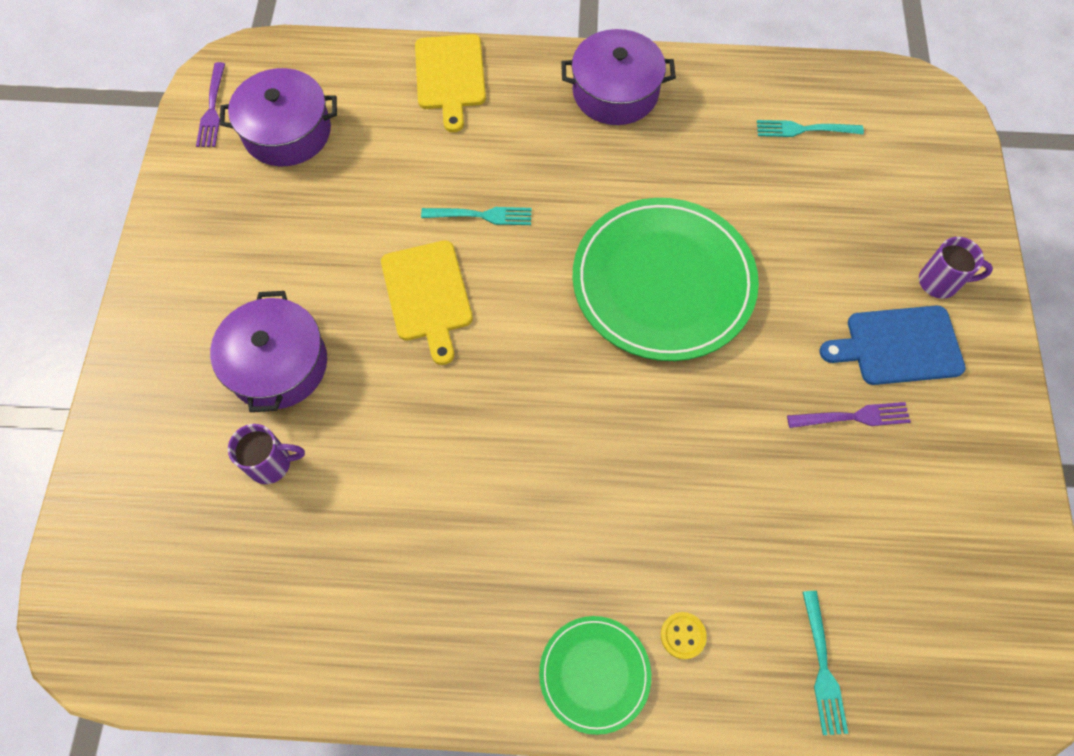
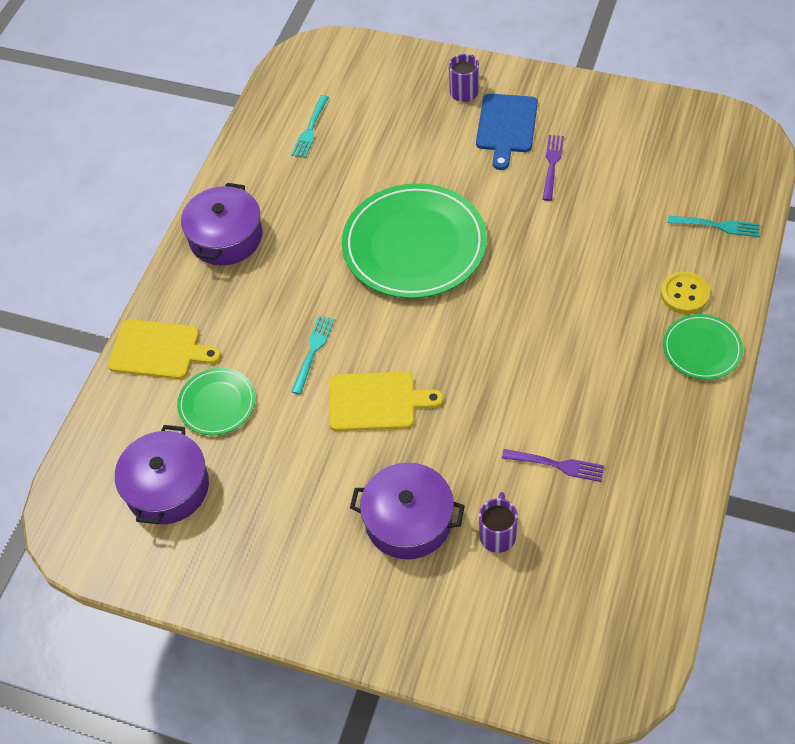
camera: 70 degrees left, 10 degrees down
(212, 108) = (113, 549): purple fork -> purple fork (557, 465)
(395, 145) = (217, 403): none -> green plate
(683, 635) = (684, 294): yellow button -> yellow button, size x1.53

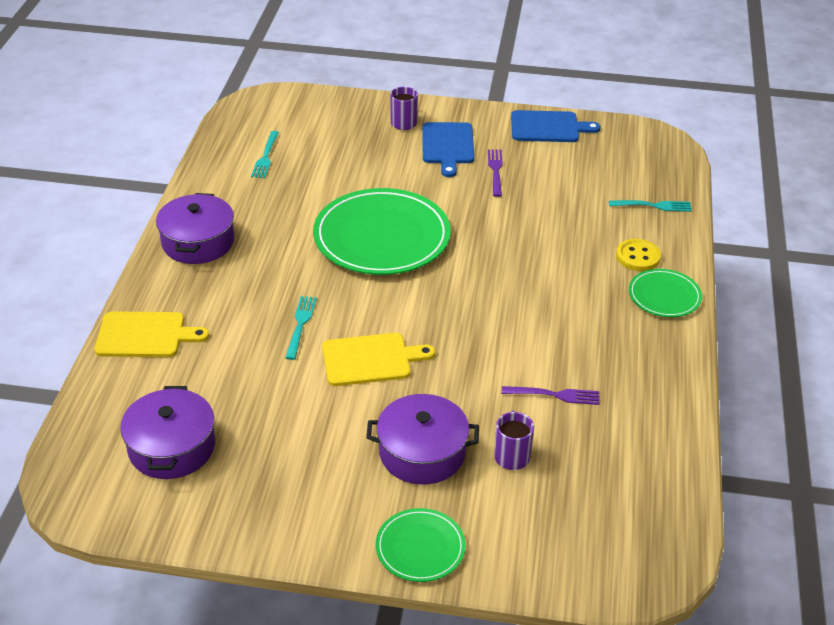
camera: 15 degrees left, 15 degrees down
(217, 403) = (212, 373): green plate -> green plate (420, 547)
(622, 107) = (548, 127): none -> blue cutting board

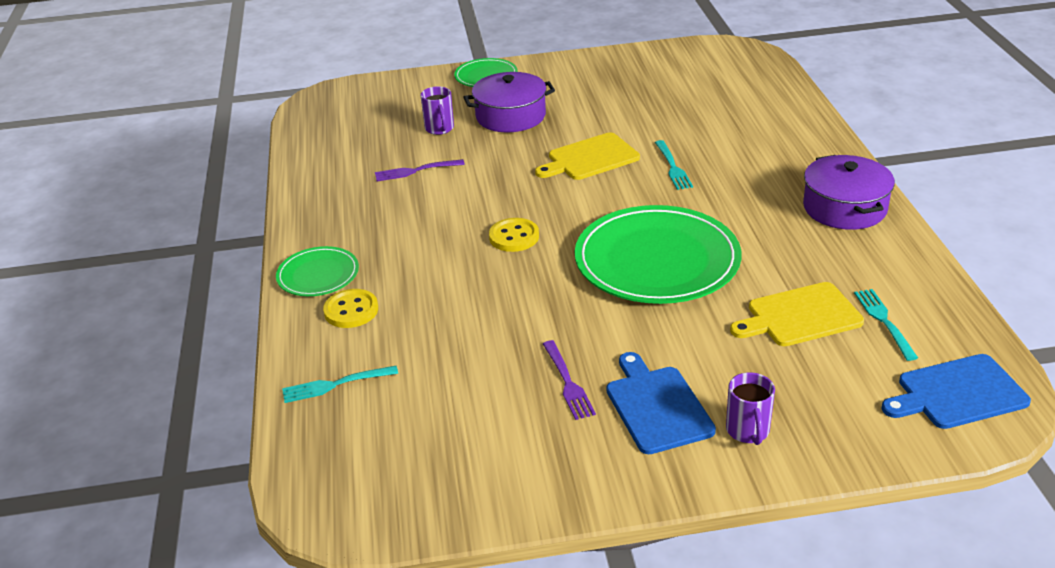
camera: 165 degrees right, 5 degrees down
(145, 335) = (799, 130): yellow cutting board -> yellow cutting board (800, 316)
(172, 447) = (698, 80): purple pot -> none
(485, 288) = (514, 237): none -> yellow button
(548, 127) = (520, 487): blue cutting board -> blue cutting board (957, 393)

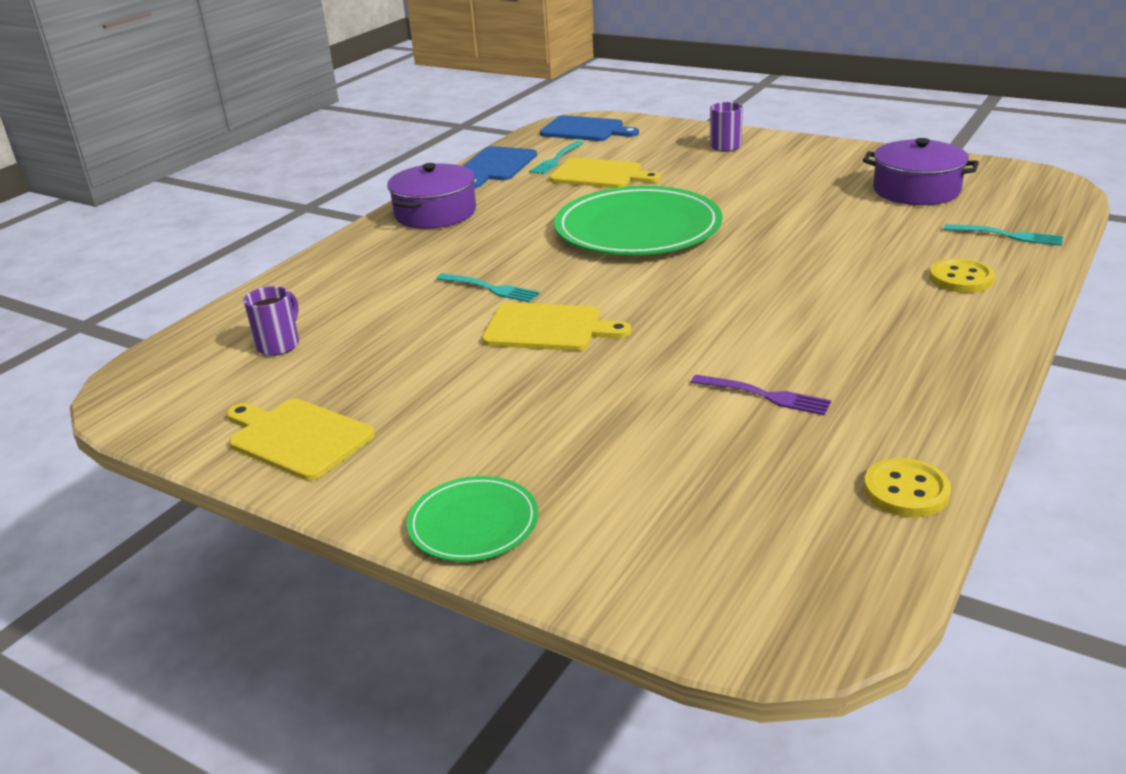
camera: 140 degrees left, 5 degrees down
(318, 275) = (981, 319): green plate -> none
(439, 129) = (665, 448): purple mug -> purple mug (279, 345)
(510, 116) = (547, 424): purple pot -> purple pot (916, 190)
(514, 237) = (734, 284): yellow button -> yellow button (906, 491)
(567, 382) = (811, 189): purple fork -> none
(618, 68) = (297, 437): none -> yellow cutting board
(657, 406) = (765, 166): blue cutting board -> blue cutting board (495, 166)
(673, 167) = (490, 288): turquoise fork -> turquoise fork turned 90 degrees clockwise

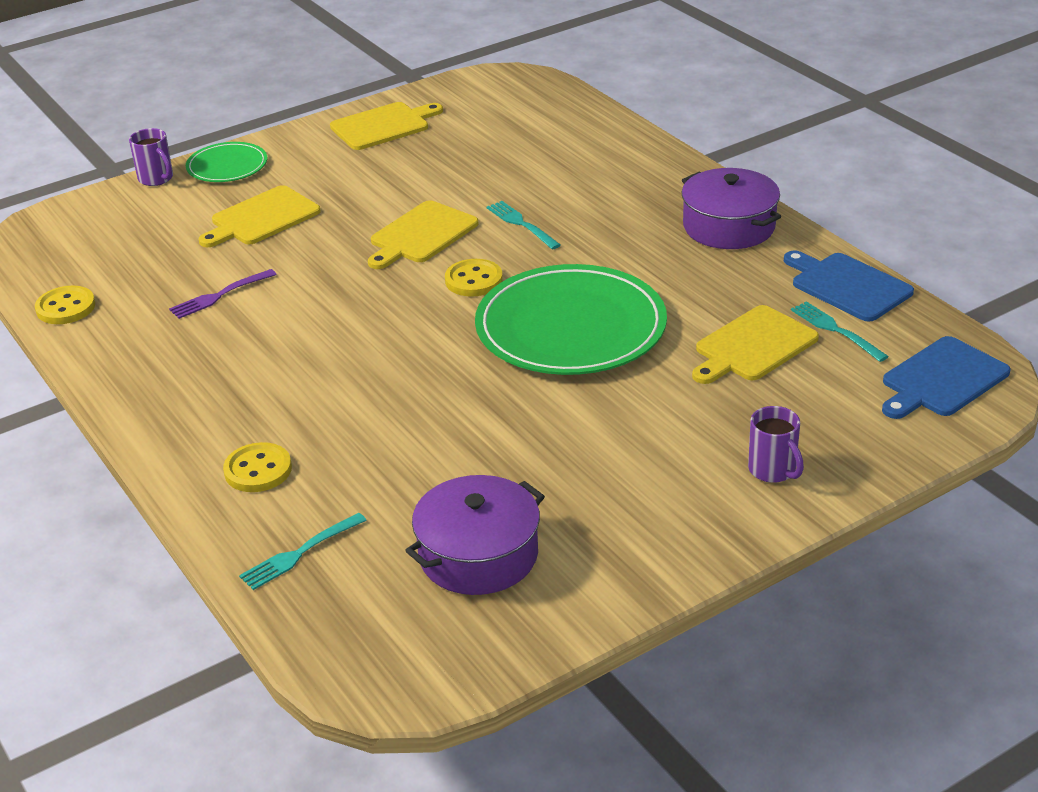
camera: 115 degrees right, 5 degrees up
(279, 345) = (521, 129): purple mug -> purple mug (156, 179)
(490, 288) = (521, 224): turquoise fork -> turquoise fork turned 90 degrees clockwise
(588, 435) = (262, 218): none -> yellow cutting board
(606, 281) = (473, 280): none -> yellow button

